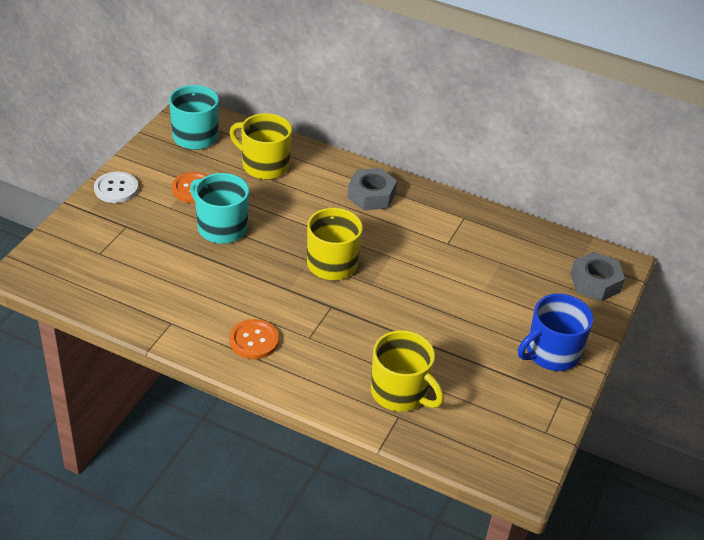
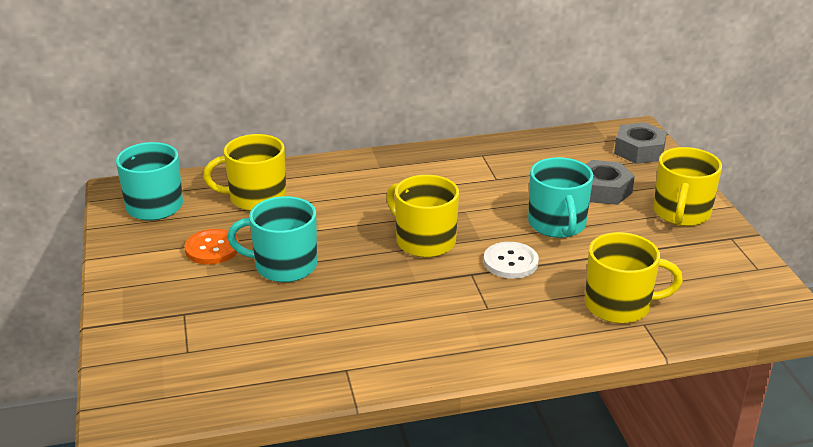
camera: 35 degrees left, 10 degrees down
(116, 189) = (128, 287): white button -> white button (510, 262)
(254, 340) = (444, 338): orange button -> none
(371, 195) = (385, 175): grey nut -> grey nut (603, 190)
(442, 306) = (557, 224): none -> turquoise mug
(551, 353) = (681, 213): blue mug -> yellow mug

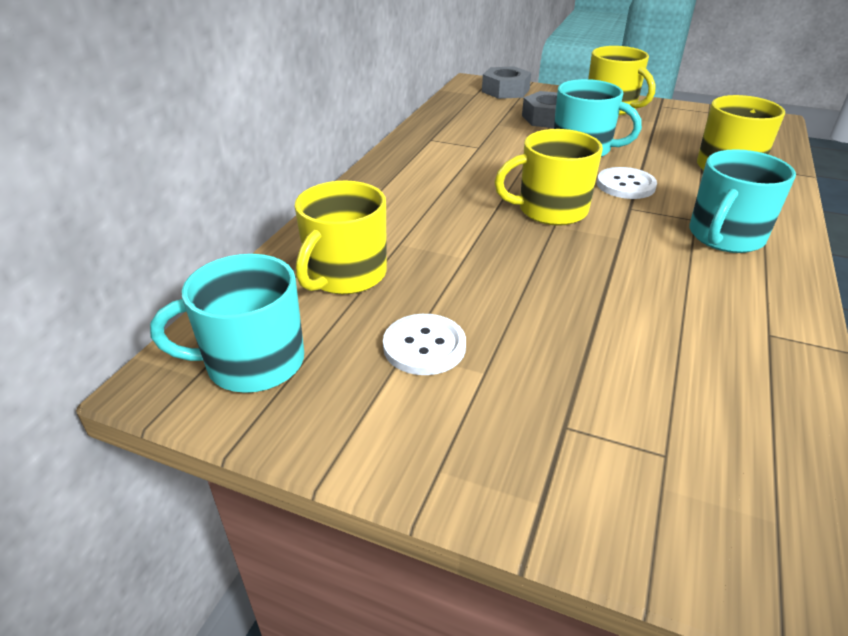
camera: 55 degrees left, 5 degrees up
(212, 248) = (424, 346): orange button -> white button
(284, 266) = (519, 305): turquoise mug -> turquoise mug (725, 237)

